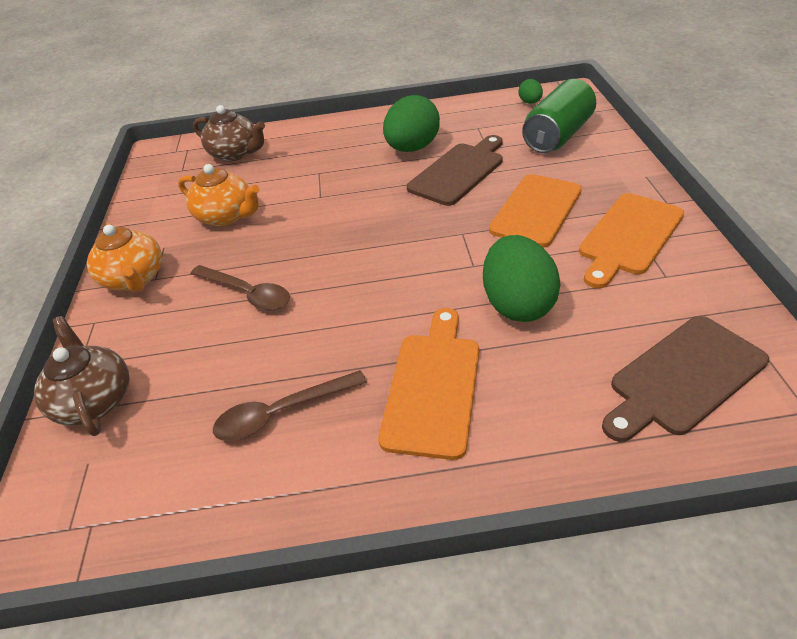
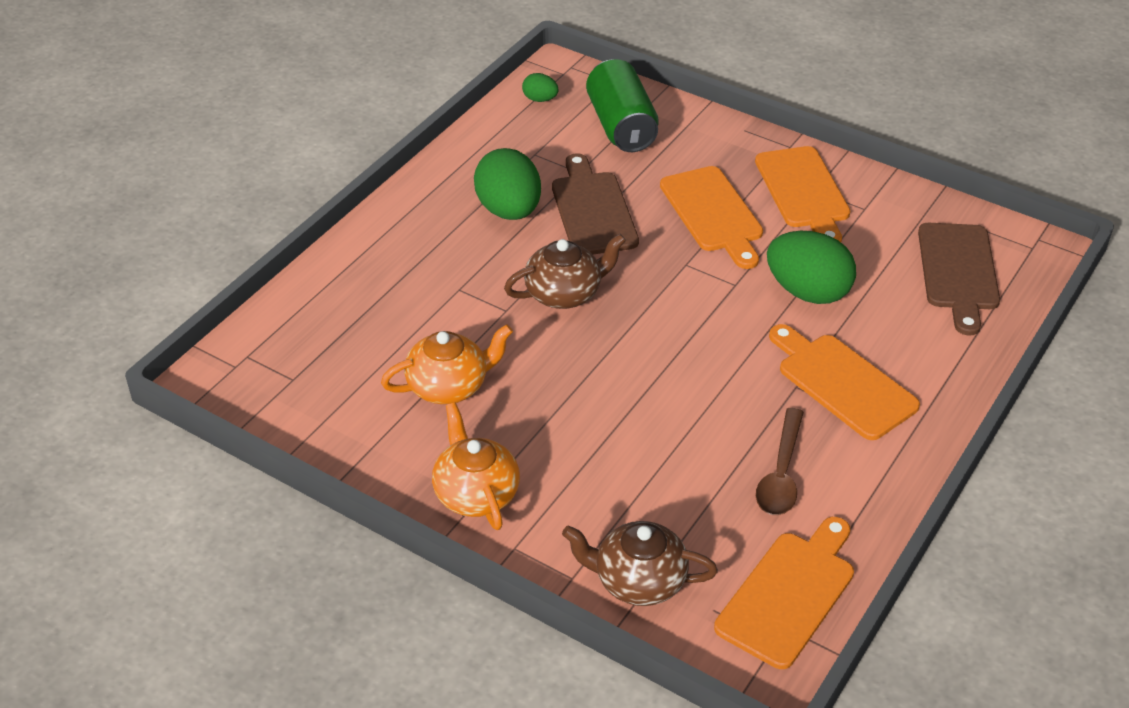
camera: 55 degrees left, 0 degrees up
(133, 504) = (789, 594): none -> orange cutting board
(135, 278) = (476, 493): orange teapot -> orange teapot turned 120 degrees counterclockwise
(235, 153) = (322, 324): brown teapot -> brown teapot (564, 293)
(247, 293) = (604, 428): brown spoon -> none

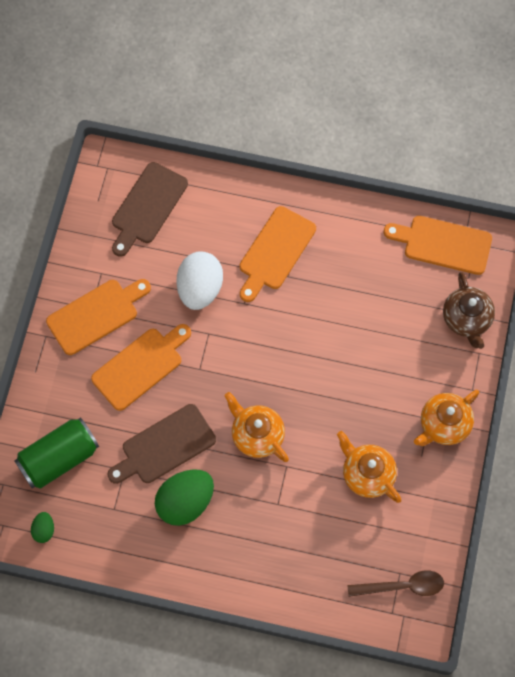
camera: 110 degrees left, 25 degrees up
(564, 293) = (257, 435): brown teapot -> orange teapot
(781, 474) = (361, 268): brown spoon -> brown spoon (402, 586)
(807, 292) = (200, 289): green egg -> white egg
(958, 271) = (147, 206): brown cutting board -> brown cutting board turned 135 degrees clockwise

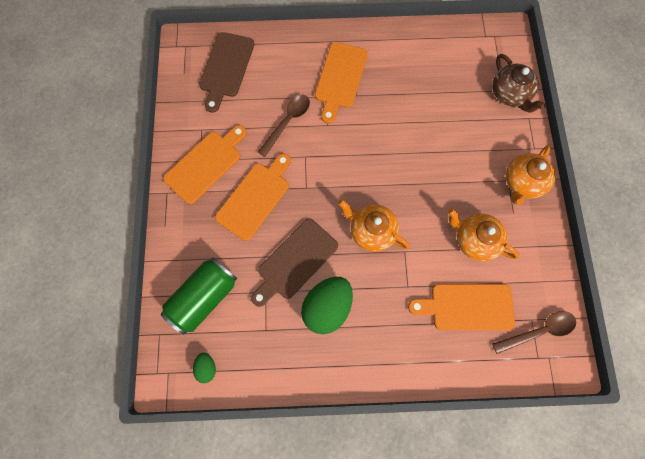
camera: 15 degrees left, 5 degrees up
(200, 289) = (287, 122): white egg -> brown spoon
(443, 244) = (470, 42): orange cutting board -> orange cutting board (467, 306)

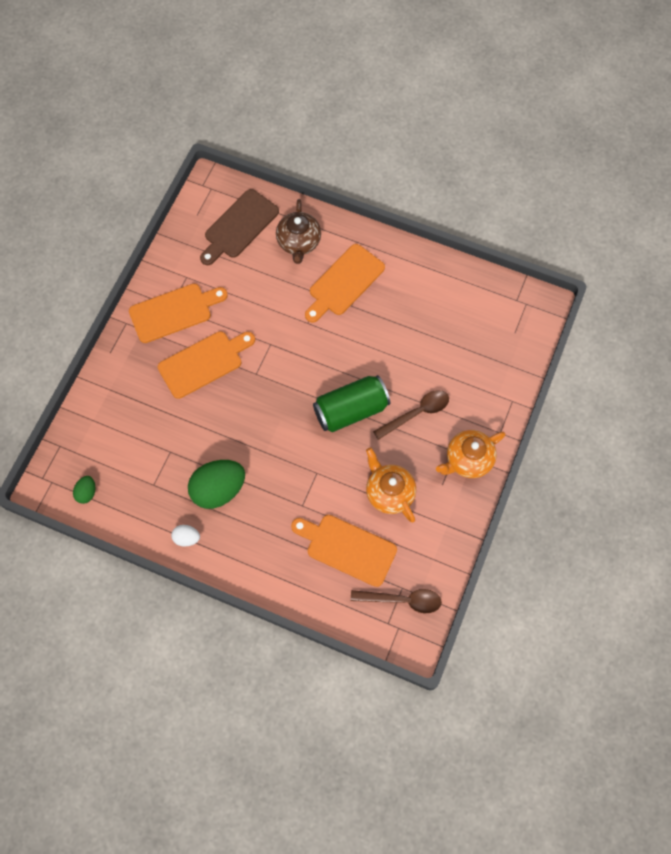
camera: 25 degrees right, 5 degrees down
(204, 297) = (114, 431): green can -> green can (351, 410)
(287, 122) = (270, 304): brown spoon -> brown spoon (416, 413)
(295, 261) = (210, 436): brown cutting board -> none
(321, 366) = (187, 538): none -> white egg
(371, 231) = (295, 440): orange teapot -> none
(509, 94) = (506, 369): brown teapot -> brown teapot (299, 242)

